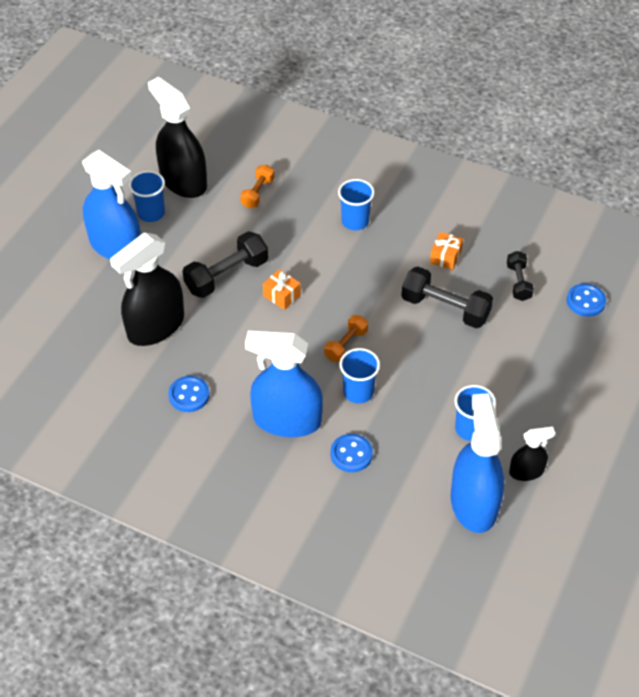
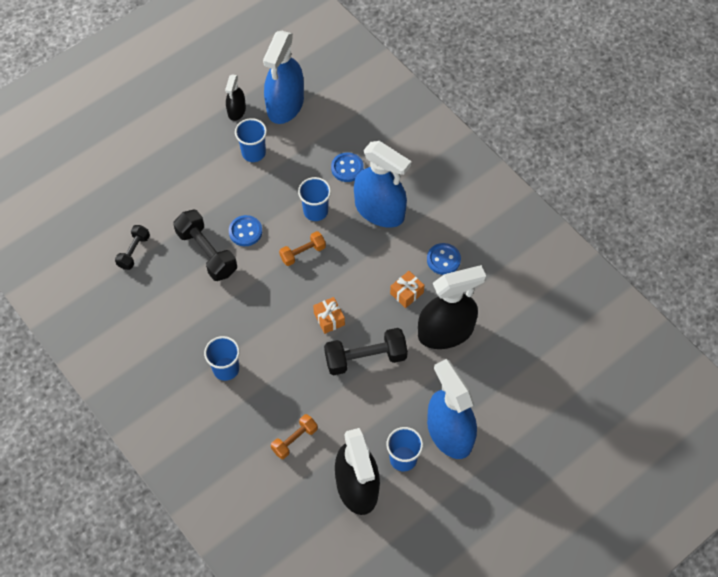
camera: 155 degrees left, 10 degrees up
(445, 257) = (174, 300): orange gift -> orange gift (406, 293)
(526, 471) = (236, 111): black spray bottle -> black spray bottle turned 90 degrees counterclockwise
(585, 301) = (96, 214): blue button -> blue button (245, 231)

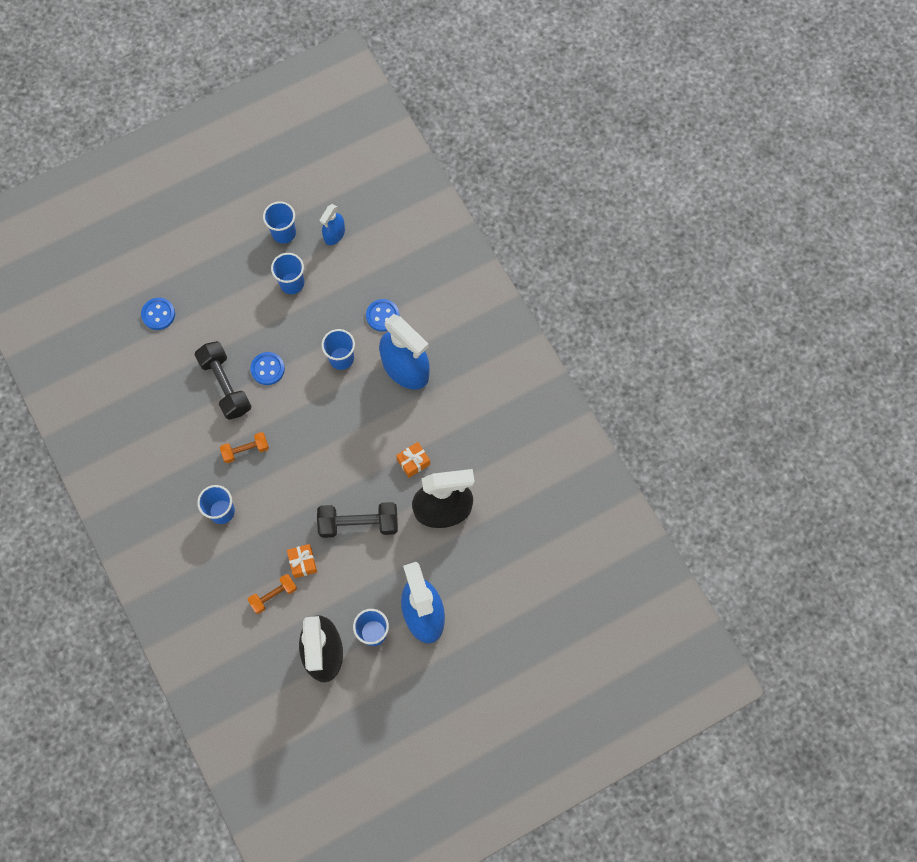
camera: 10 degrees right, 10 degrees up
(134, 251) = (154, 372): black dumbbell -> none
(236, 111) = (284, 233): black spray bottle -> blue cup
(285, 105) = (334, 234): blue spray bottle -> blue spray bottle, size x0.51
(303, 253) = (319, 402): orange dumbbell -> orange dumbbell (245, 450)
(329, 319) = (331, 476): orange gift -> orange gift (303, 563)
(443, 260) = (457, 432): blue button -> blue button (158, 314)

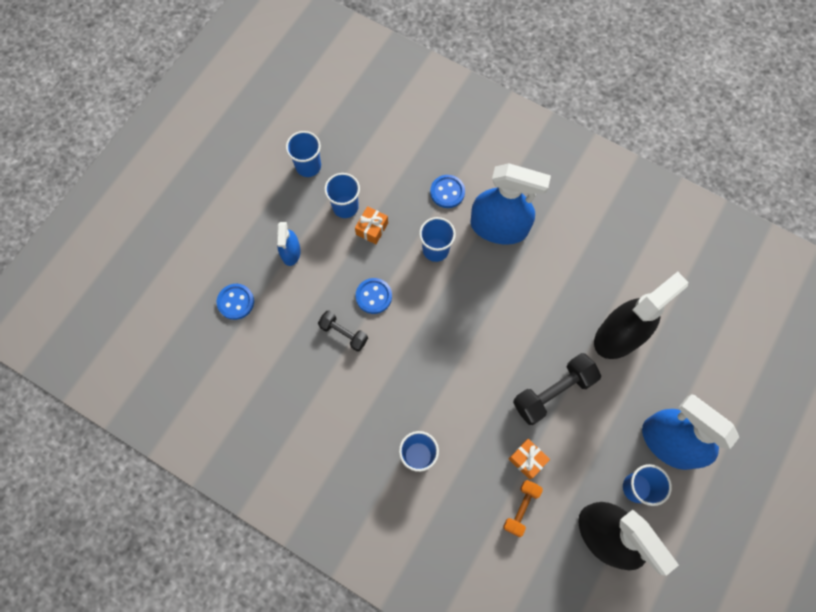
camera: 30 degrees left, 0 degrees up
(225, 385) = (343, 333): black dumbbell -> black dumbbell, size x0.60
(245, 450) = (402, 384): orange dumbbell -> none
(334, 234) = (355, 144): blue spray bottle -> blue spray bottle (291, 252)
(413, 462) = (563, 307): orange gift -> orange gift (372, 229)

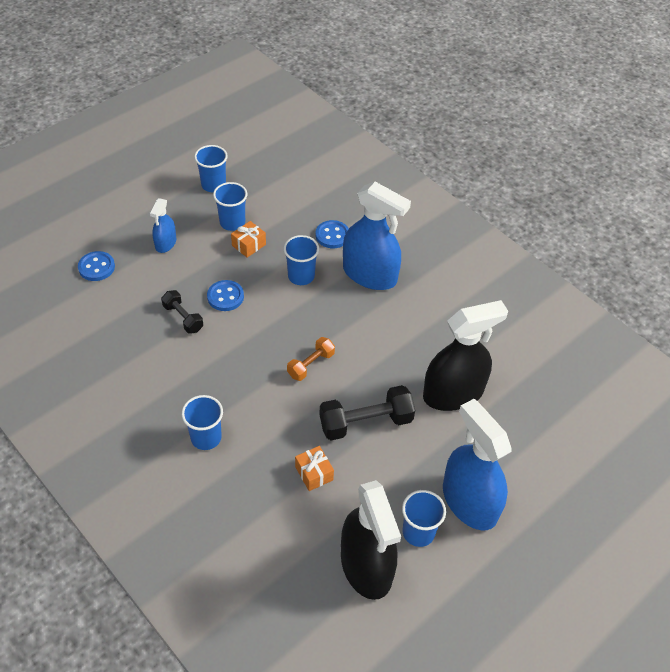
camera: 15 degrees right, 20 degrees down
(521, 508) = (289, 514): orange dumbbell -> orange dumbbell (311, 365)

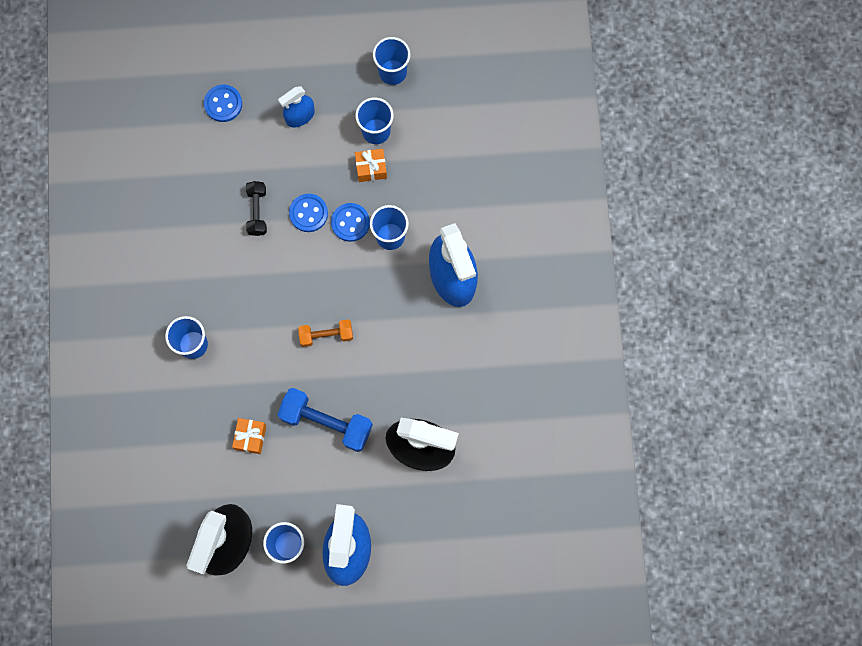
camera: 40 degrees right, 25 degrees up
(332, 235) = (455, 209): blue button -> blue button (350, 223)
(365, 422) = (326, 422): black dumbbell -> blue dumbbell

